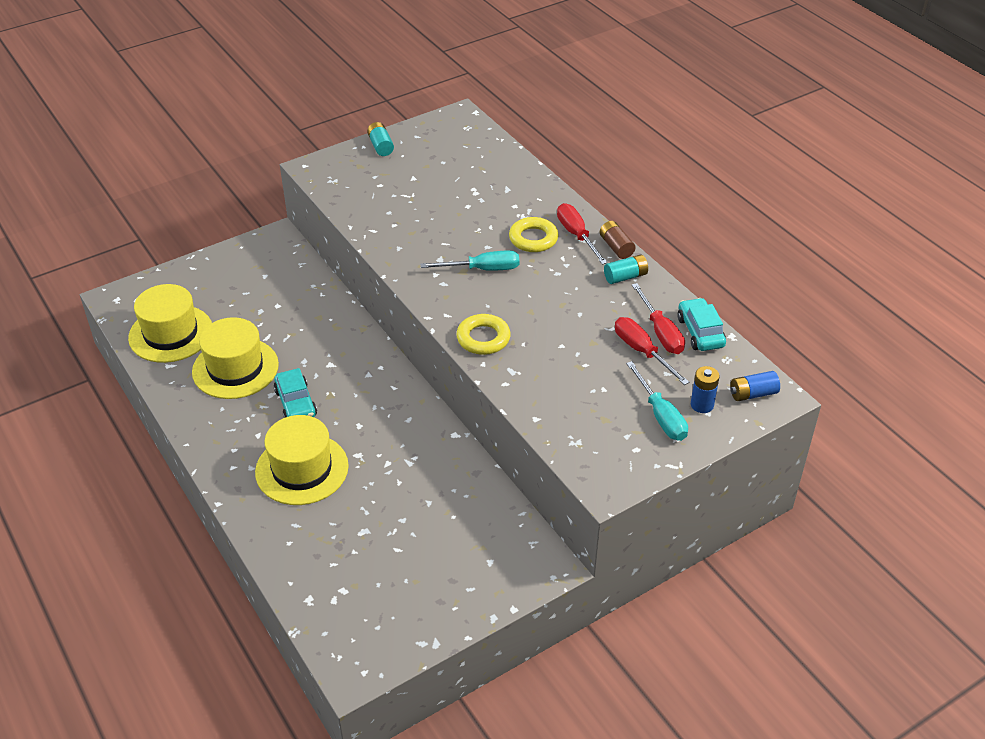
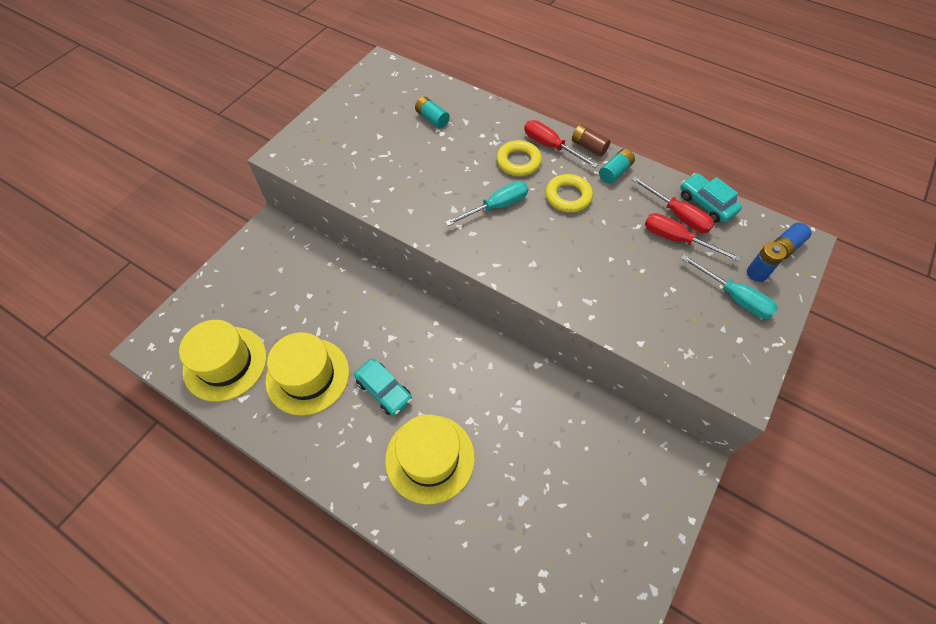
camera: 25 degrees left, 15 degrees up
(380, 146) = (331, 114): turquoise battery -> turquoise battery (432, 119)
(483, 338) = (543, 277): yellow ring -> yellow ring (568, 196)

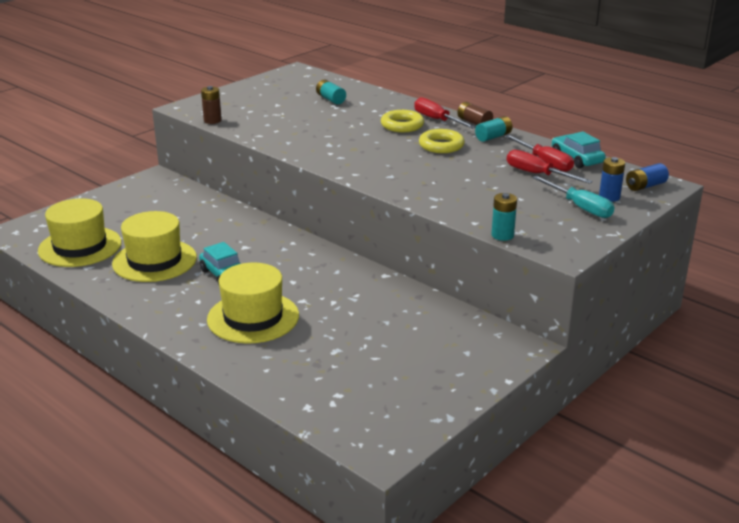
camera: 10 degrees right, 30 degrees down
(319, 177) = (212, 120): none -> brown battery
(496, 206) = (370, 146): turquoise screwdriver -> none
(674, 364) = (502, 235): none -> turquoise battery

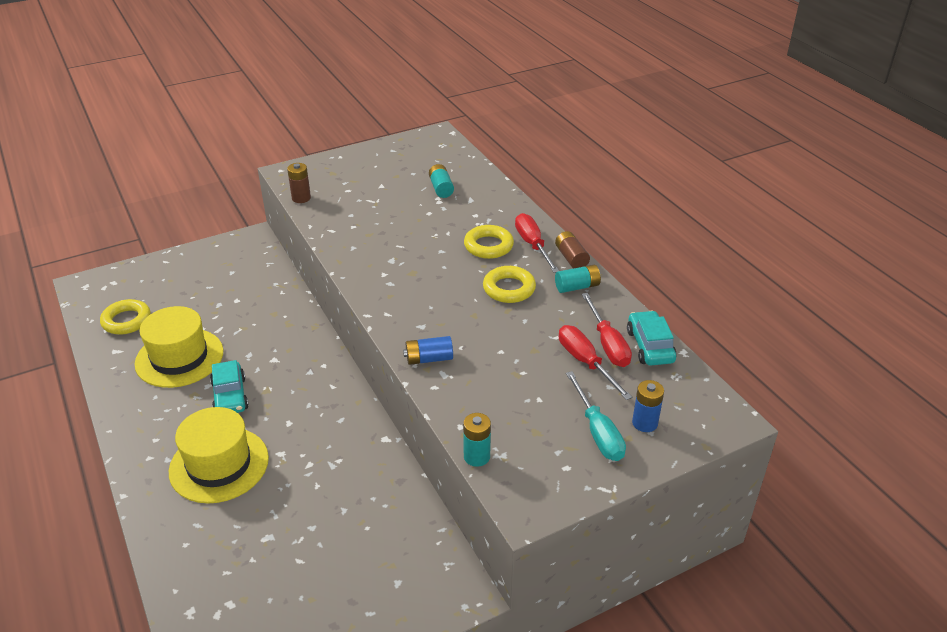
camera: 20 degrees right, 10 degrees up
(80, 247) = (126, 321): yellow hat -> yellow ring
(645, 186) = (702, 414): blue battery -> blue battery (429, 359)

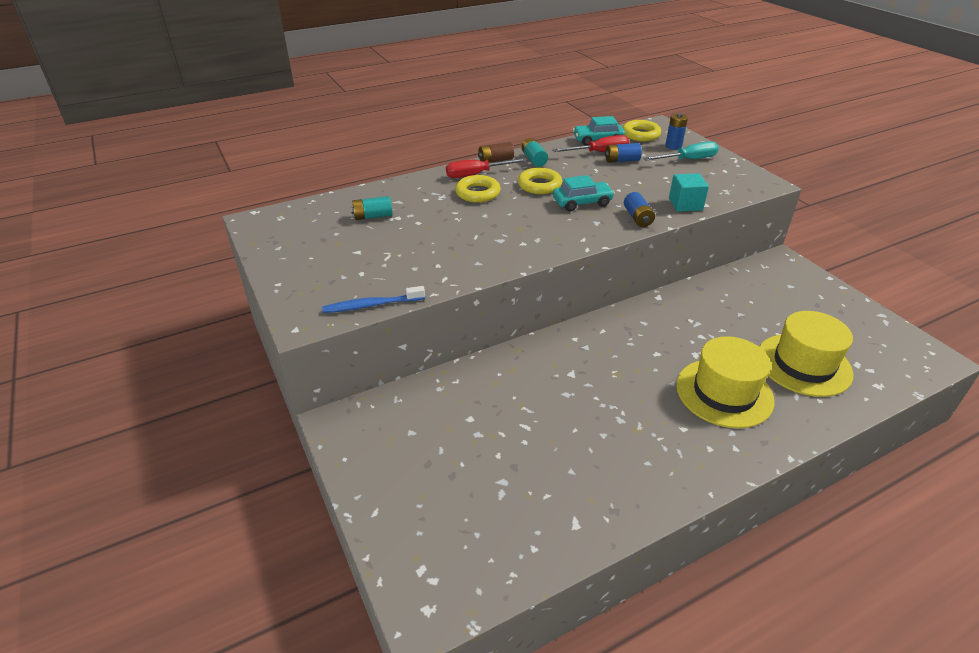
camera: 90 degrees left, 0 degrees up
(126, 321) = (513, 527): yellow ring -> yellow ring (640, 134)
(179, 357) = (579, 453): yellow hat -> yellow hat (803, 364)
(230, 396) = (632, 399): turquoise car -> turquoise car (582, 202)
(301, 198) = (371, 305): brown battery -> blue toothbrush
(461, 406) = (685, 204): none -> turquoise cube
(476, 456) = (732, 199): turquoise battery -> none
(585, 362) = (621, 160): red screwdriver -> blue battery

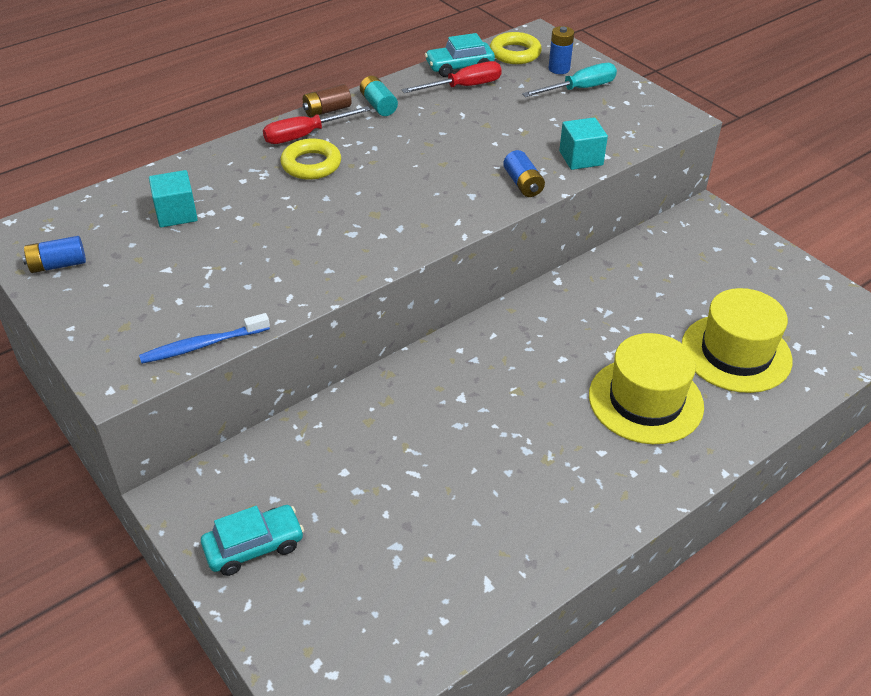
camera: 10 degrees left, 5 degrees up
(373, 216) = (176, 214): turquoise battery -> turquoise cube
(539, 185) = (391, 145): yellow ring -> none
(582, 202) = (450, 167): turquoise car -> turquoise car (254, 546)
(621, 160) = (494, 97): blue battery -> blue battery (58, 265)

